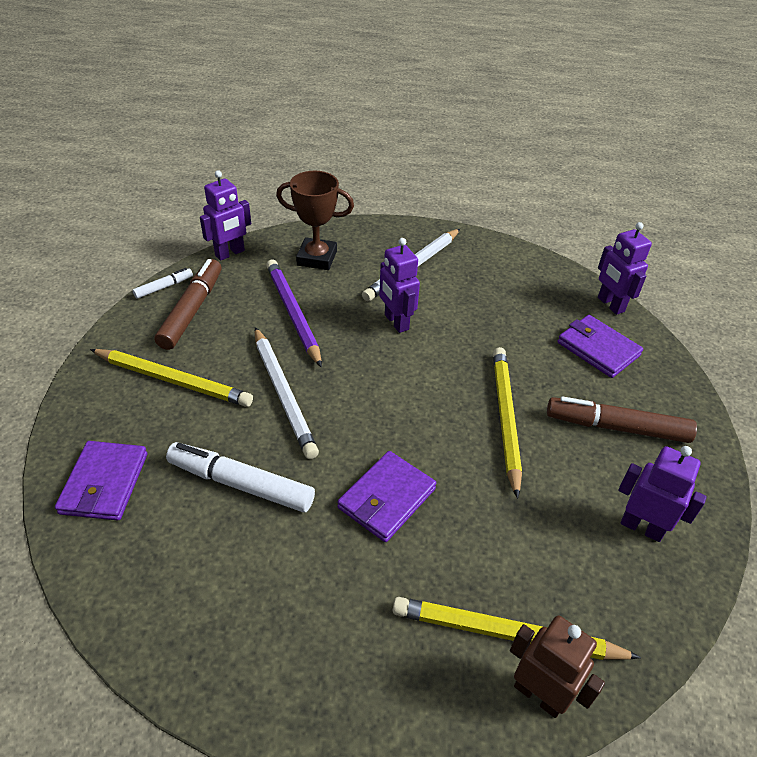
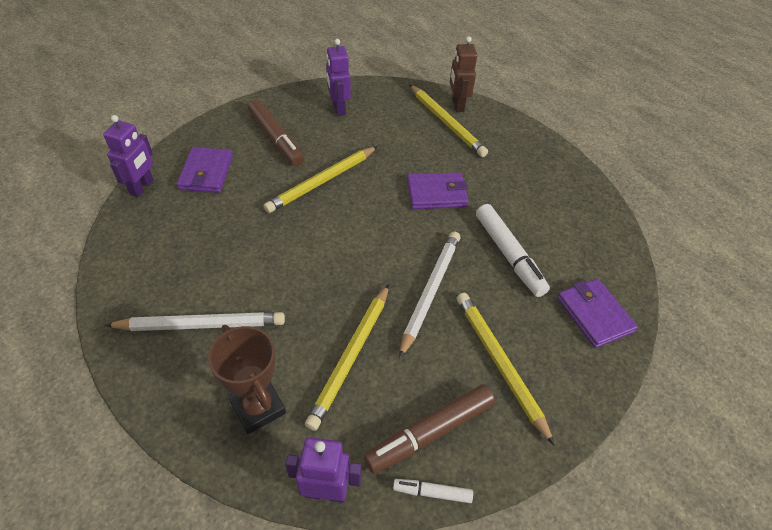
camera: 135 degrees left, 5 degrees up
(104, 483) = (594, 315): purple wallet -> purple wallet turned 75 degrees counterclockwise
(293, 313) = (351, 357): purple pencil -> yellow pencil
(396, 322) = (289, 285): purple robot -> none

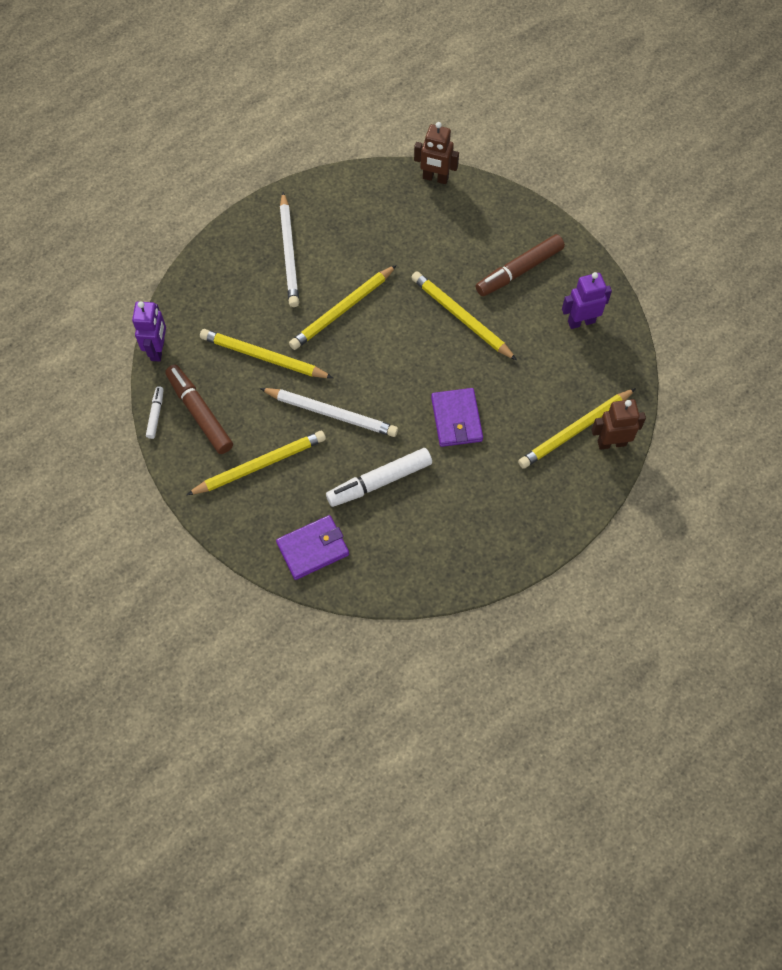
camera: 90 degrees right, 15 degrees up
(142, 187) = (435, 178): purple robot -> brown robot
(206, 173) = (461, 222): purple wallet -> none
(258, 407) = (220, 301): brown trophy -> none
(296, 275) = (342, 310): none -> yellow pencil

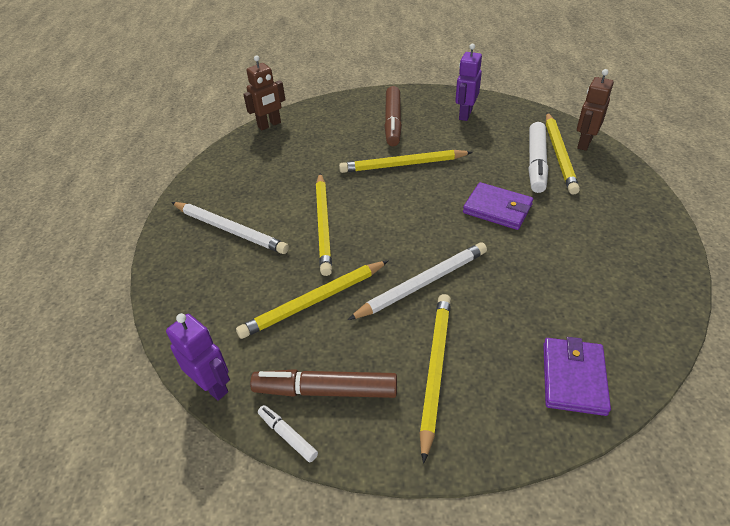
camera: 50 degrees left, 20 degrees down
(379, 481) = (525, 286): white marker -> white marker (536, 163)

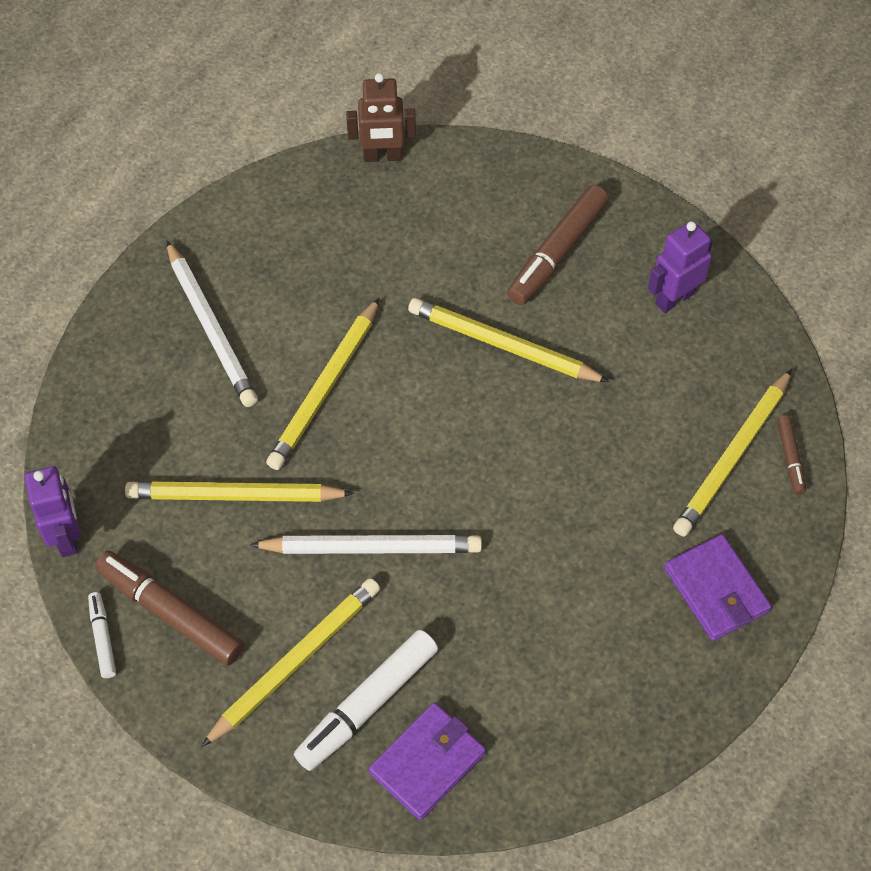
camera: 30 degrees right, 15 degrees up
(497, 209) = (558, 496): purple wallet -> purple wallet (716, 590)
(536, 163) = (685, 452): white marker -> white marker (367, 705)
(584, 143) = (790, 458): brown robot -> brown marker

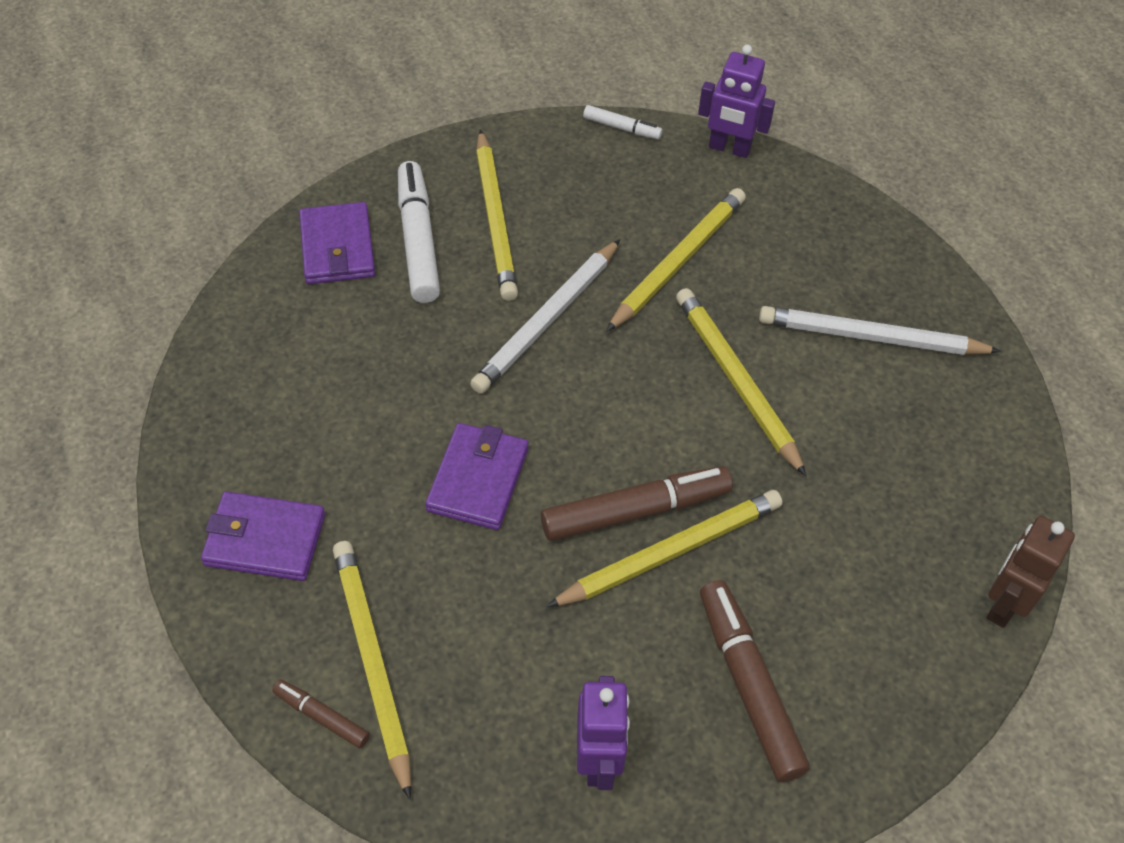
camera: 125 degrees right, 5 degrees down
(170, 613) = (606, 172): brown marker -> brown marker (635, 510)
(551, 493) = (478, 479): none -> purple wallet

